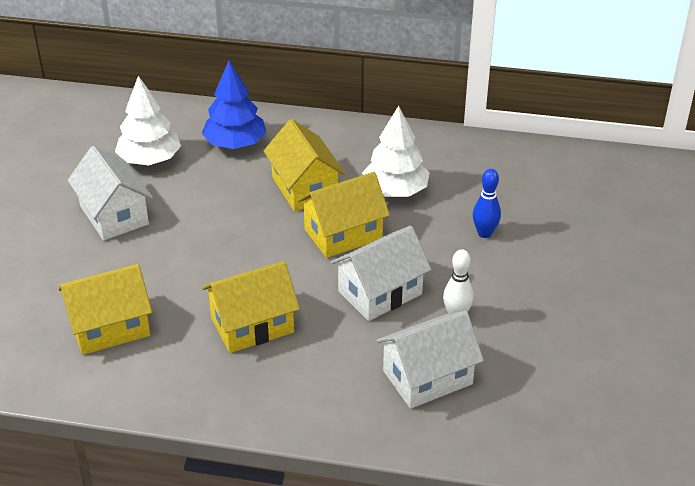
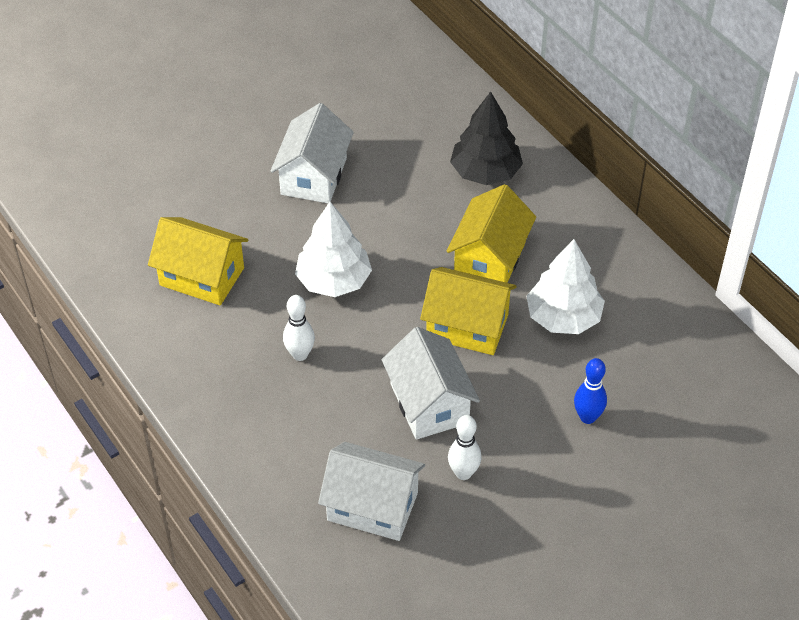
camera: 45 degrees right, 10 degrees up
(150, 160) = (399, 141): white tree -> white tree (333, 281)
(235, 144) = (485, 172): blue tree -> black tree
(252, 325) = (300, 354): yellow house -> white bowling pin
(380, 293) = (429, 403): white house -> white house turned 60 degrees clockwise

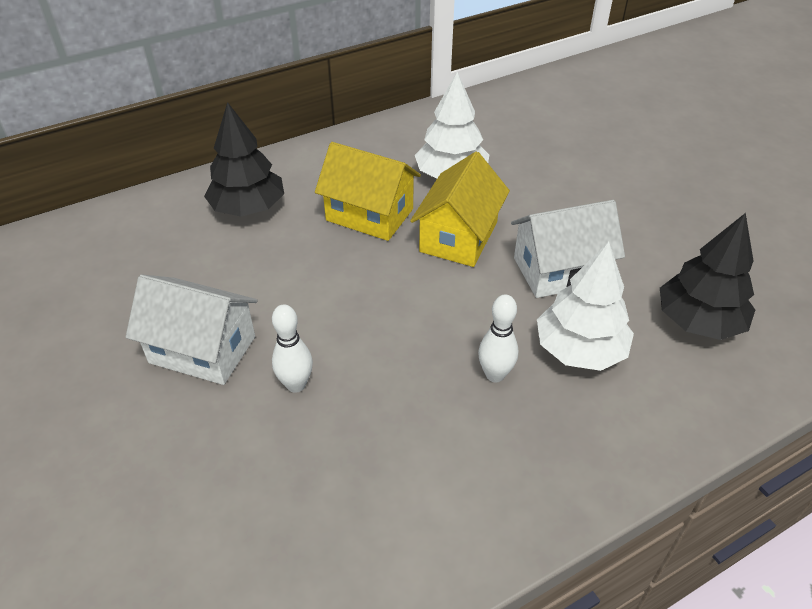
camera: 85 degrees left, 5 degrees down
(202, 276) = (353, 480): yellow house -> none
(333, 281) = (382, 338): white tree -> white tree (580, 350)
(372, 506) = (698, 321): white house -> black tree
(463, 473) = (643, 253): white bowling pin -> white bowling pin (296, 385)
(587, 417) = (567, 173): blue bowling pin -> none

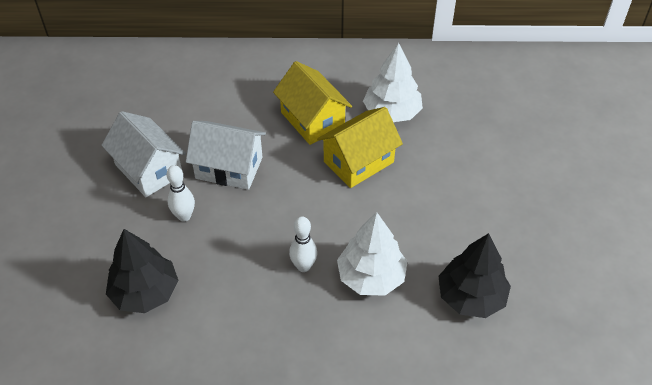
camera: 30 degrees right, 5 degrees up
(248, 208) = (239, 83): black tree -> black tree (145, 292)
(560, 271) = (406, 217): white house -> white house (229, 168)

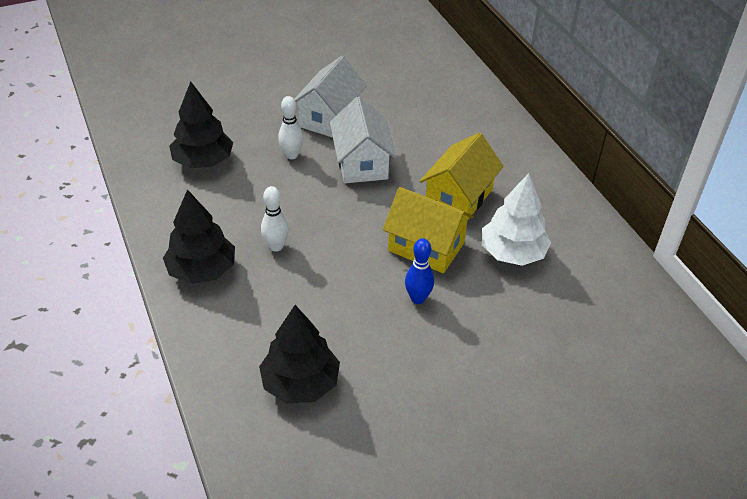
camera: 65 degrees right, 5 degrees down
(304, 335) = (202, 270): none -> black tree
(371, 277) = (287, 297): white tree -> none
(413, 188) = (418, 298): none -> blue bowling pin

